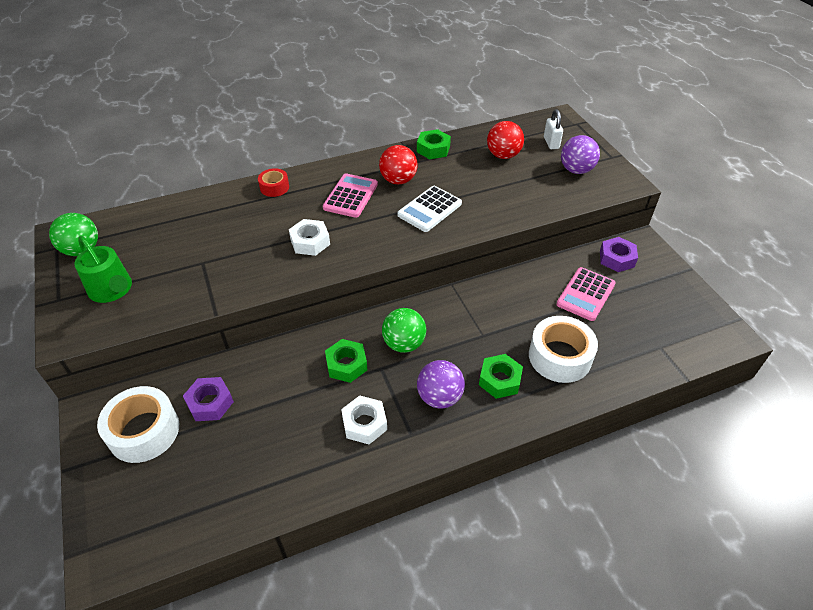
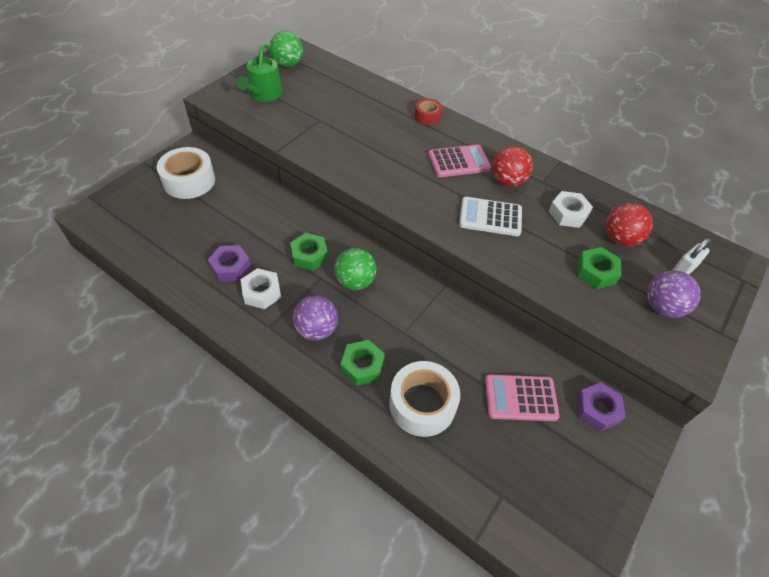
camera: 55 degrees right, 5 degrees up
(210, 403) = (229, 199): purple nut -> purple nut (231, 267)
(310, 242) = (386, 163): white nut -> white nut (568, 214)
(433, 149) = (573, 186): green nut -> green nut (596, 272)

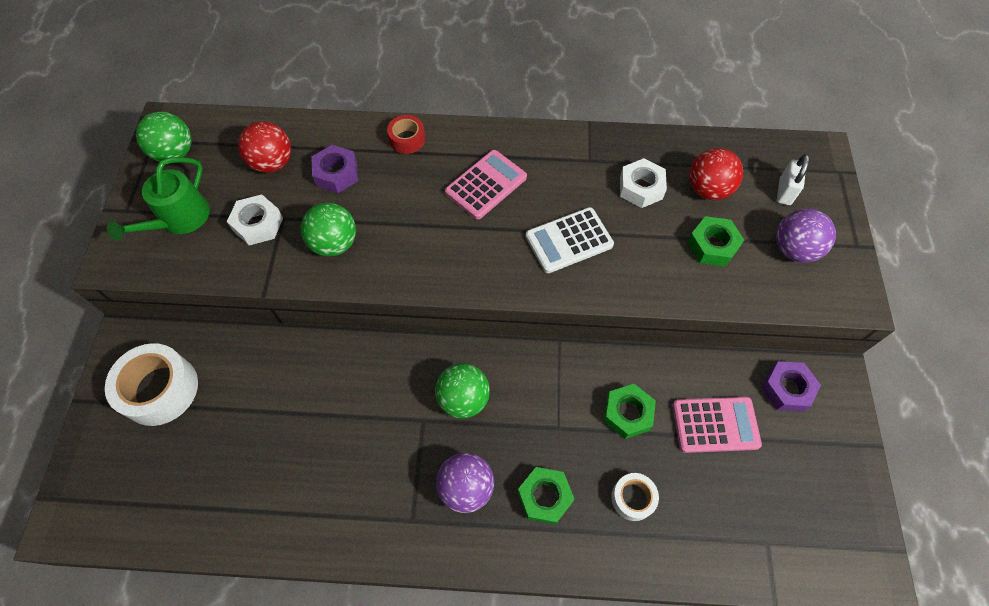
camera: 30 degrees left, 10 degrees up
(231, 267) = (309, 475): purple nut -> purple nut (336, 174)
(262, 292) = (371, 483): white nut -> white nut (258, 224)
(264, 94) = (180, 219): green watering can -> green watering can turned 45 degrees clockwise
(309, 255) = (389, 399): green nut -> green nut (627, 413)
(338, 146) = (334, 243): none -> green ball
(422, 404) = (632, 498): white tape -> white tape, size x0.54
(507, 181) = (554, 181): red ball -> red ball (272, 163)
(520, 398) = (715, 424): pink calculator -> pink calculator turned 150 degrees counterclockwise

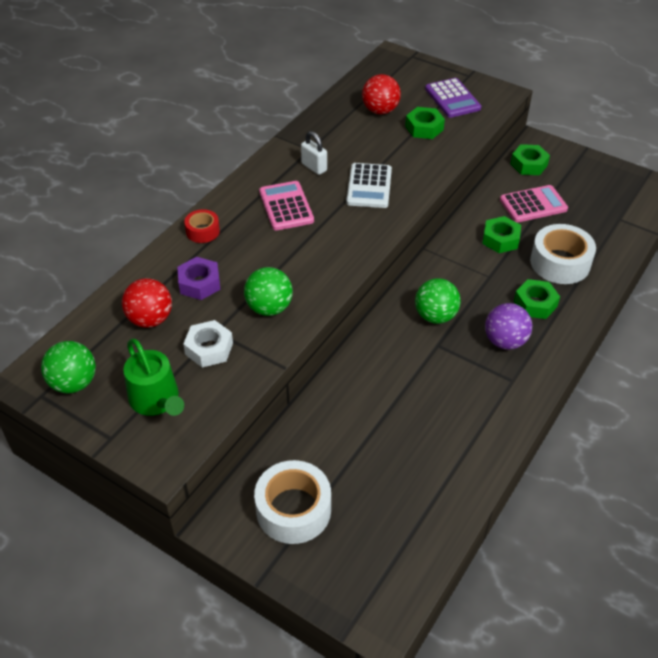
camera: 60 degrees left, 15 degrees down
(632, 498) = (560, 263): white tape -> white tape, size x1.85
(641, 188) = (354, 137): white nut -> none
(715, 424) = (533, 204): pink calculator -> pink calculator turned 45 degrees clockwise
(784, 192) = (408, 82): white padlock -> white padlock (314, 167)
(786, 389) = (529, 164): purple nut -> green nut
(793, 249) = (452, 99): purple ball -> purple calculator

